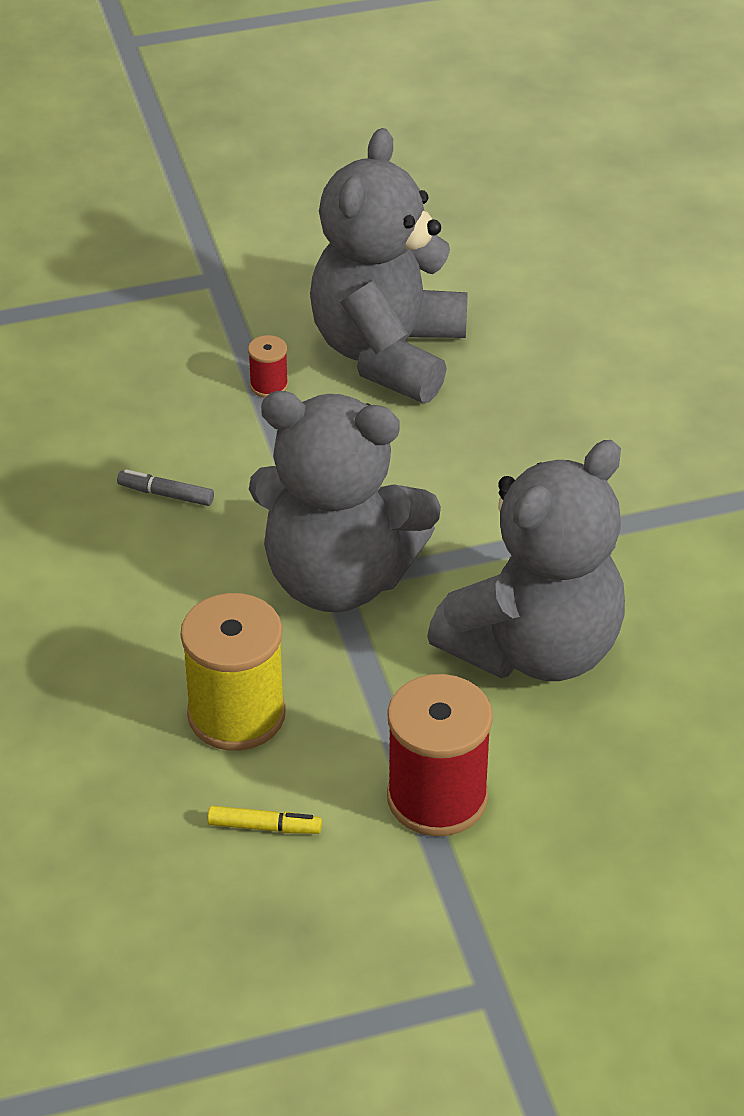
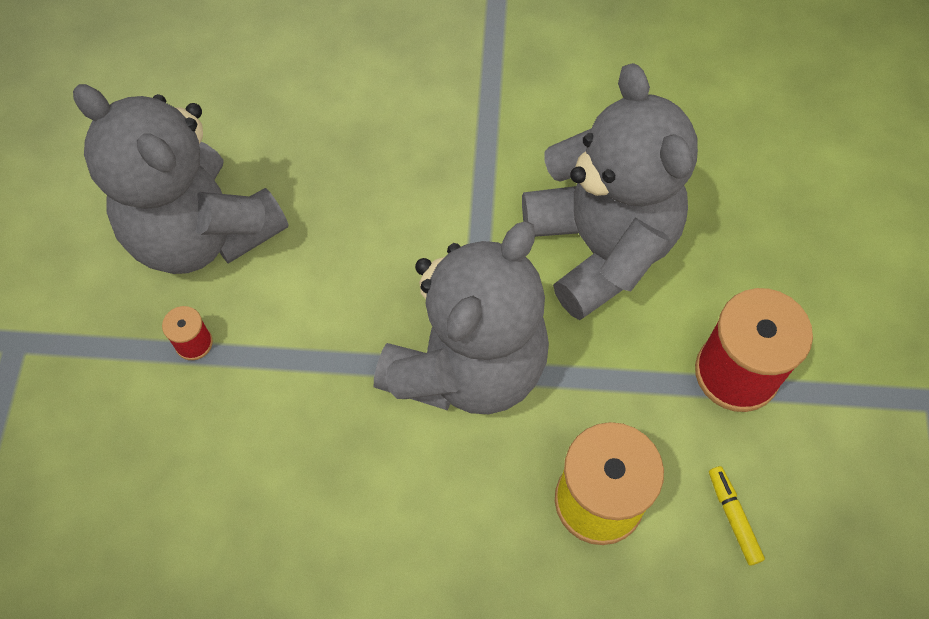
camera: 70 degrees left, 20 degrees up
(166, 494) = (298, 478): grey marker -> none
(264, 827) = (733, 517): yellow marker -> yellow marker turned 45 degrees counterclockwise

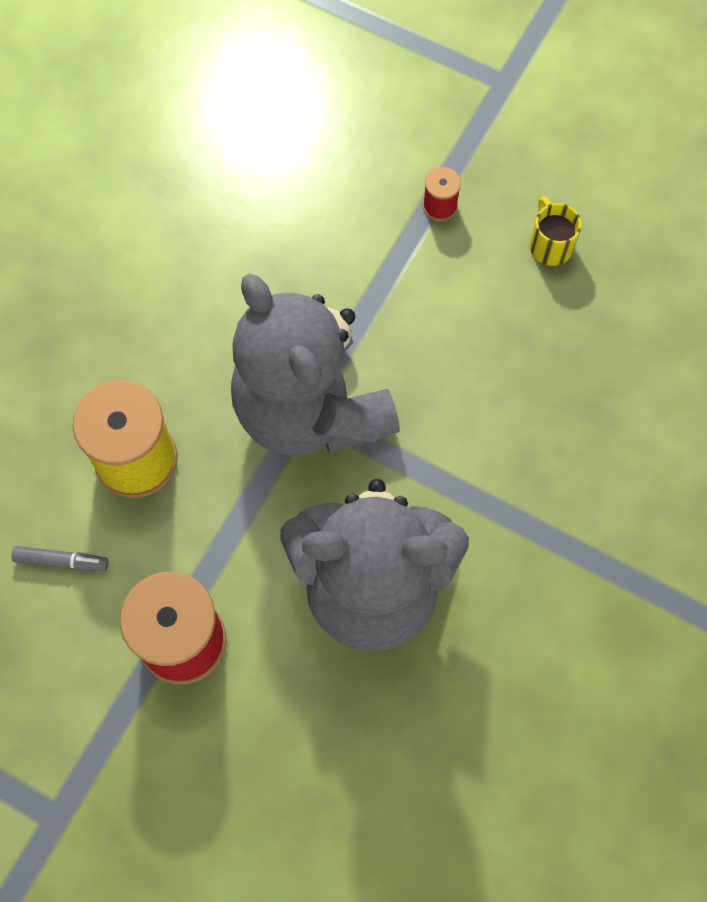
camera: 115 degrees right, 5 degrees up
(202, 232) = (550, 245): grey teddy bear -> yellow mug
(733, 517) = (62, 561): yellow marker -> grey marker

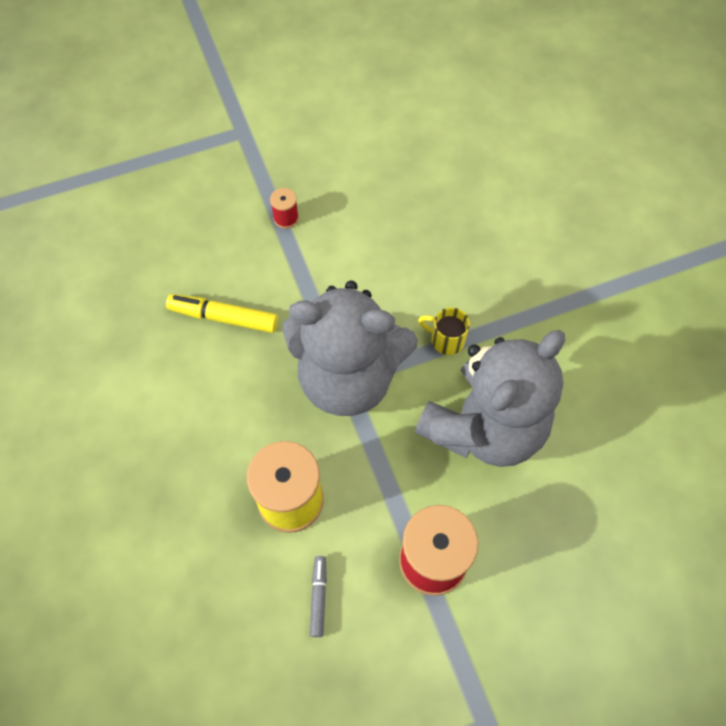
camera: 50 degrees left, 5 degrees down
(62, 561) = (319, 597): grey marker -> grey marker turned 45 degrees counterclockwise
(274, 243) = (223, 317): none -> yellow marker
(550, 245) = (361, 185): yellow mug -> yellow mug (446, 339)

